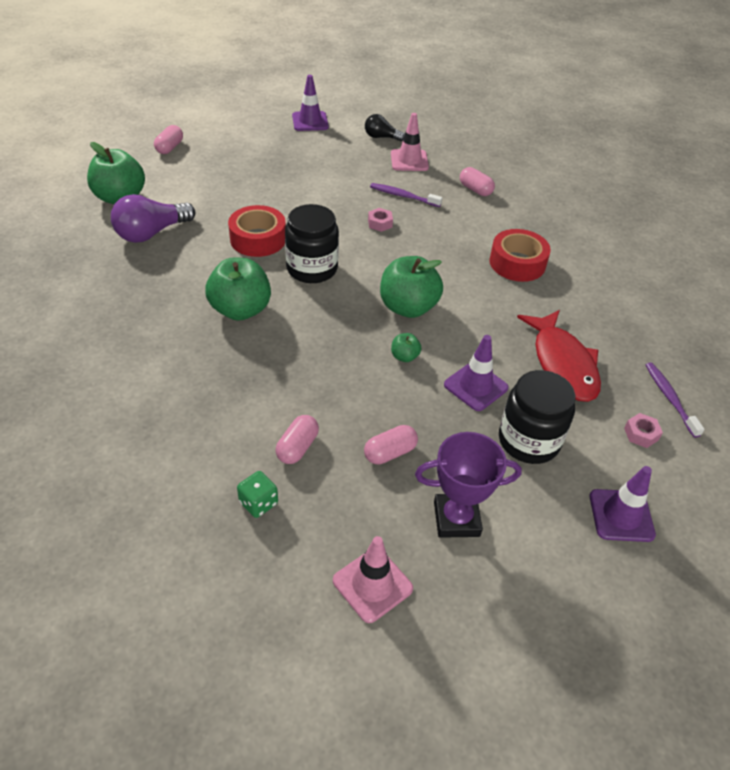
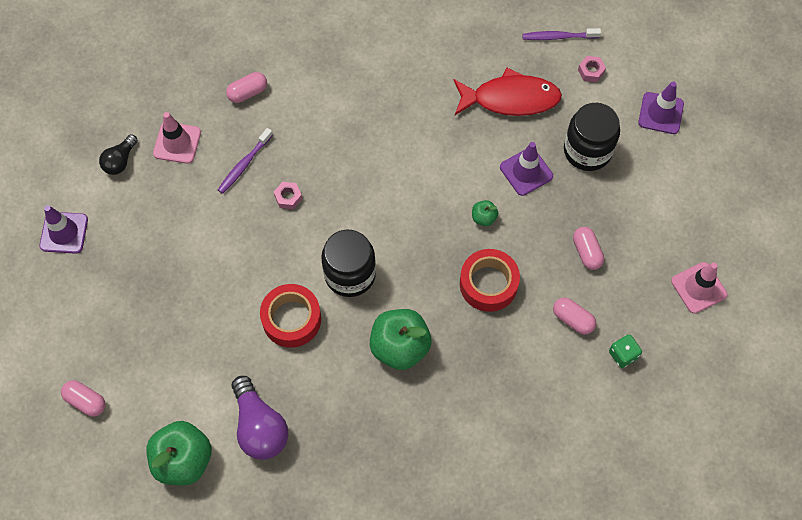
camera: 75 degrees left, 20 degrees up
(408, 307) = (421, 200): green apple -> none
(456, 519) = (652, 220): purple trophy -> none
(517, 263) = (375, 91): red tape -> red tape (488, 284)

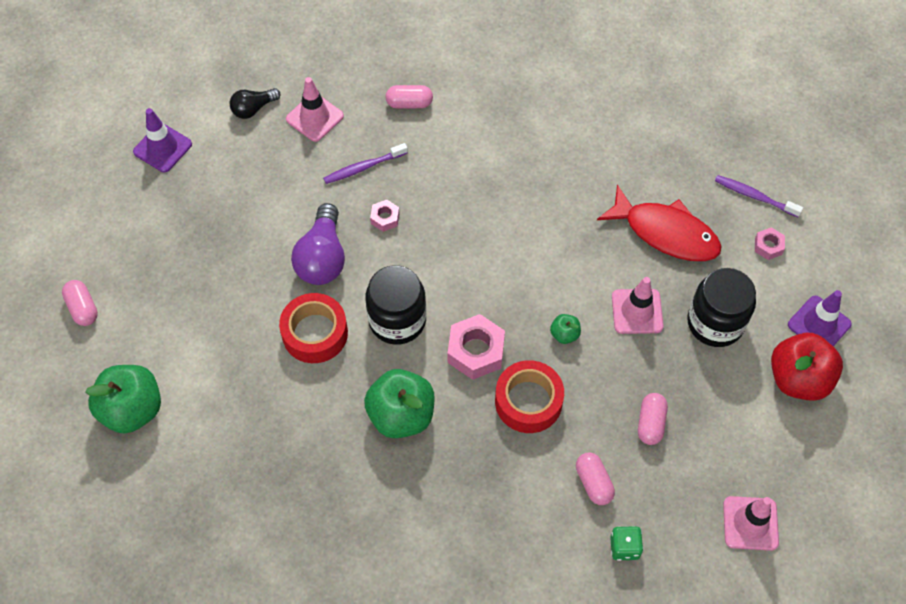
camera: 30 degrees right, 5 degrees down
(260, 426) = (220, 418): purple light bulb -> purple light bulb (322, 258)
(425, 266) = (476, 351): none -> pink nut
(526, 171) = (637, 311): purple traffic cone -> pink traffic cone
(670, 162) = (798, 379): none -> red apple

